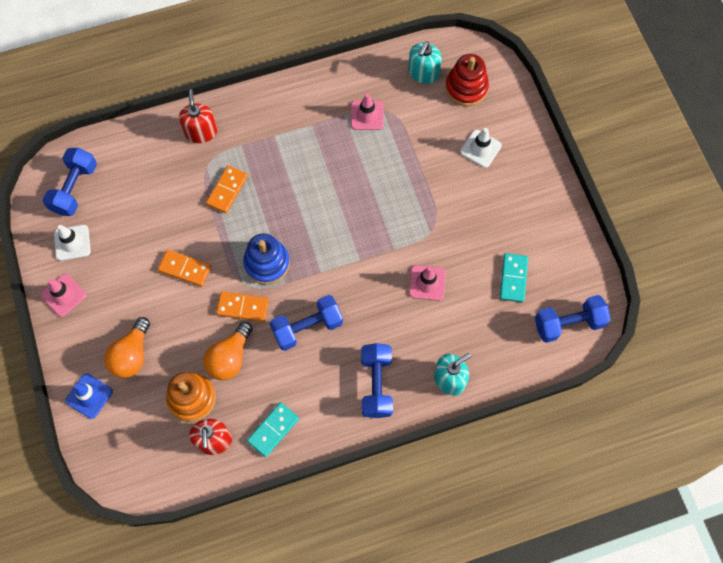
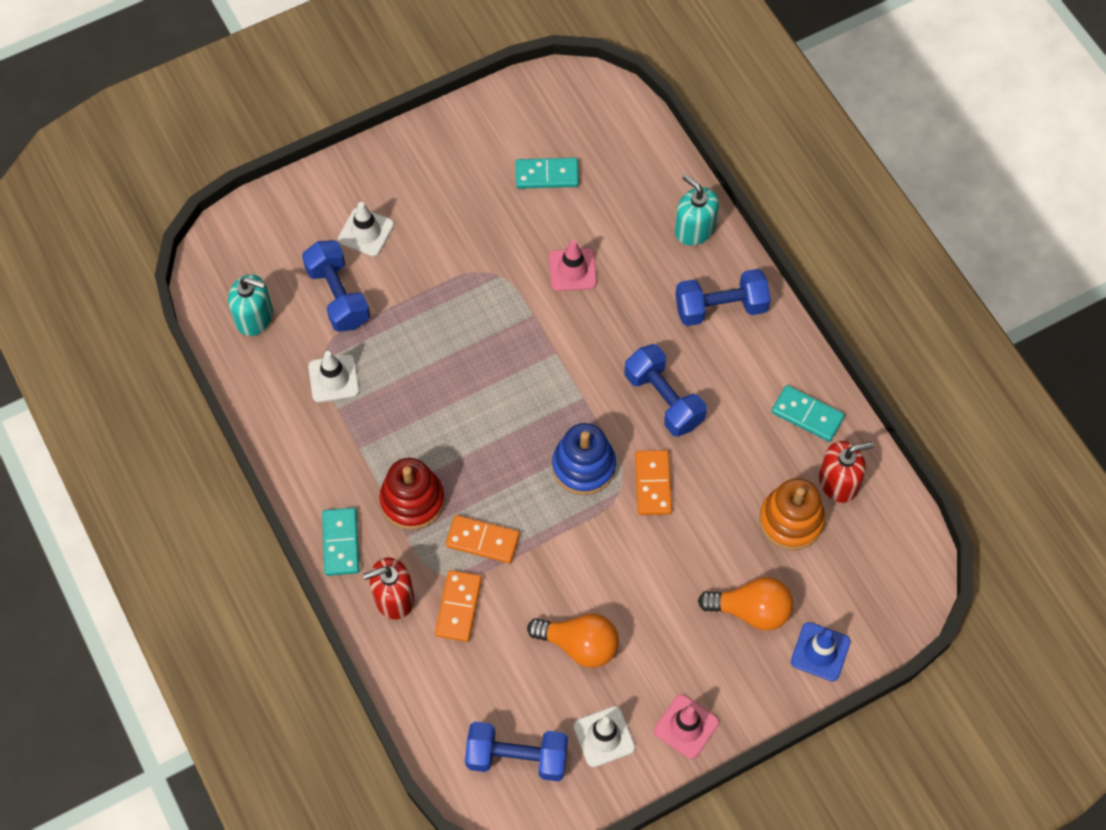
camera: 100 degrees left, 5 degrees down
(185, 268) = (612, 570): orange domino -> orange domino (458, 607)
(230, 358) = (726, 485): orange light bulb -> orange light bulb (579, 645)
(246, 106) = (341, 543): none -> turquoise domino
(367, 115) = (333, 378): pink traffic cone -> white traffic cone
(466, 88) = (272, 260): red stacking toy -> red stacking toy (412, 500)
(568, 323) = (594, 111): blue dumbbell -> blue dumbbell (338, 296)

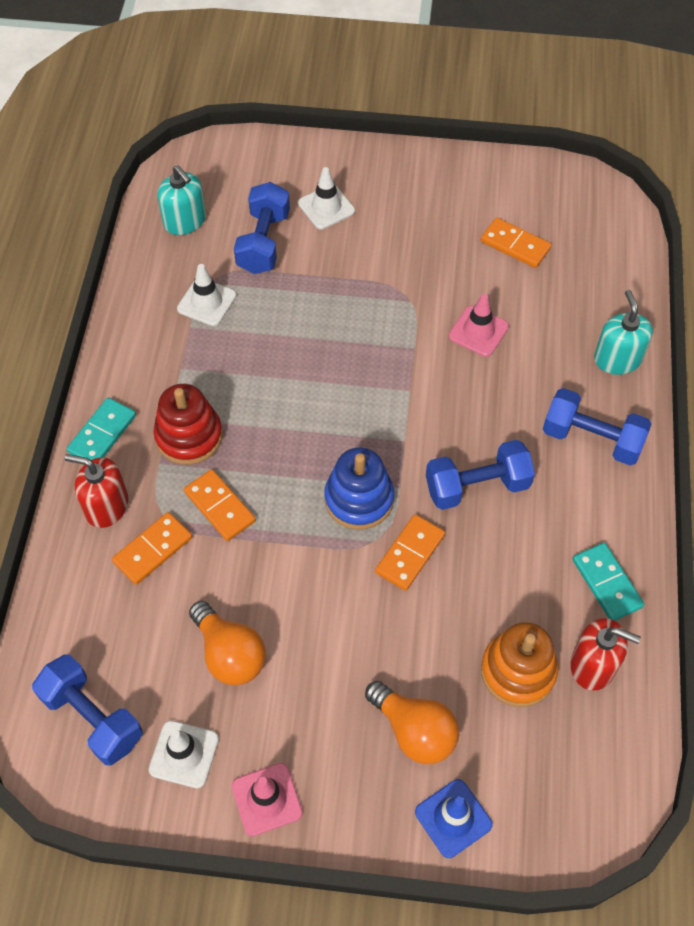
camera: 35 degrees right, 5 degrees down
(547, 175) = (515, 245): turquoise domino -> orange domino
(663, 399) = (477, 486): blue dumbbell -> blue dumbbell turned 75 degrees clockwise

